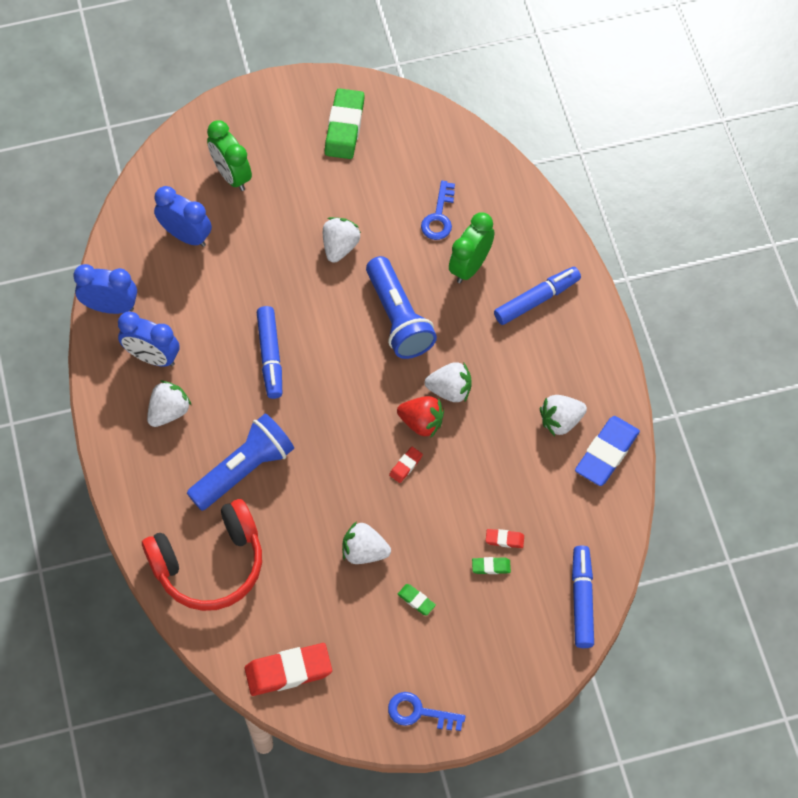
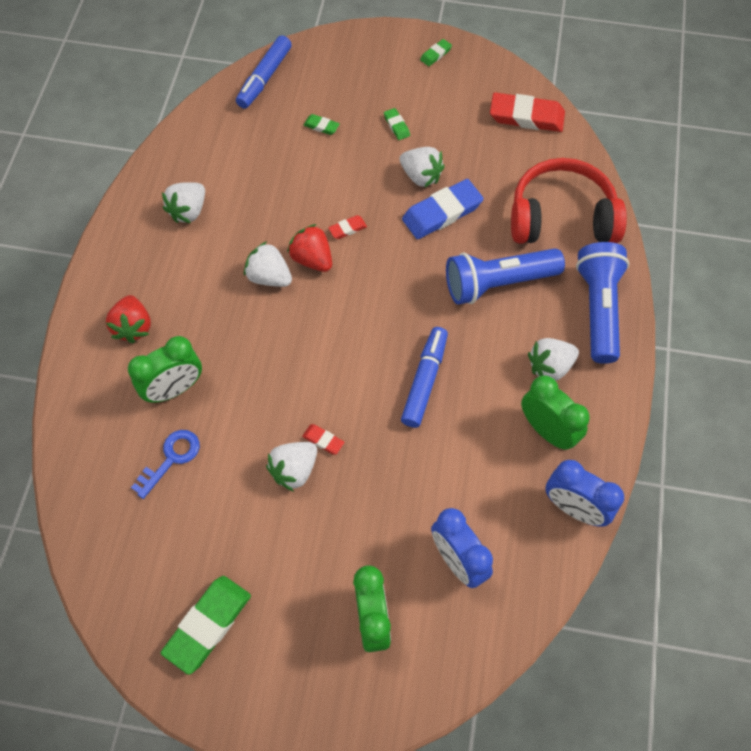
camera: 155 degrees left, 0 degrees up
(152, 357) = (547, 430): blue clock -> green clock
(398, 318) = (277, 366): blue flashlight -> blue flashlight (598, 309)
(419, 713) = (435, 54): blue key -> green eraser
(504, 539) = (298, 141): red eraser -> red eraser (323, 440)
(537, 300) = (133, 327): blue marker -> red strawberry
(561, 421) = (188, 211): white strawberry -> white strawberry turned 120 degrees clockwise
(606, 453) = (168, 171): blue eraser -> blue eraser (442, 212)

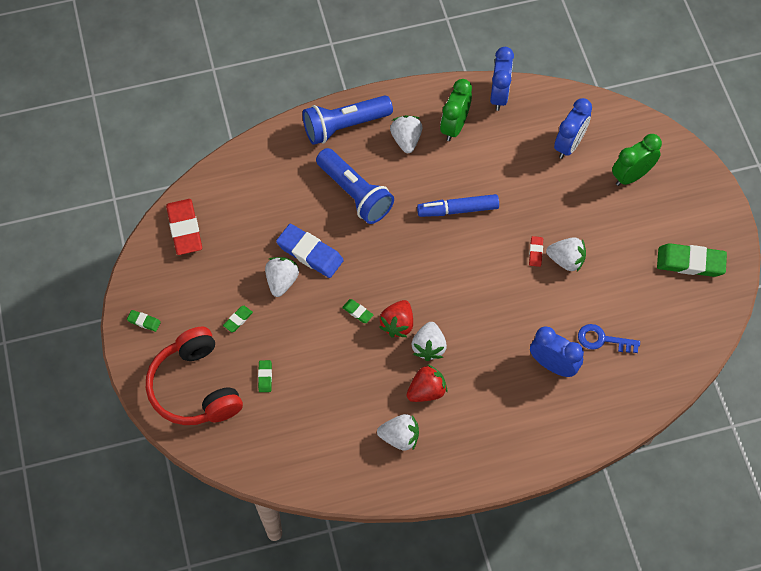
camera: 115 degrees left, 0 degrees up
(133, 327) = (521, 421): red strawberry -> red strawberry (426, 391)
(174, 389) = (553, 365): green clock -> blue clock
(264, 78) = (232, 449): blue marker -> none
(347, 229) = (357, 312): red eraser -> green eraser
(550, 367) = (406, 140): white strawberry -> white strawberry turned 135 degrees counterclockwise
(561, 218) = (275, 173): red headphones -> red headphones (195, 387)

